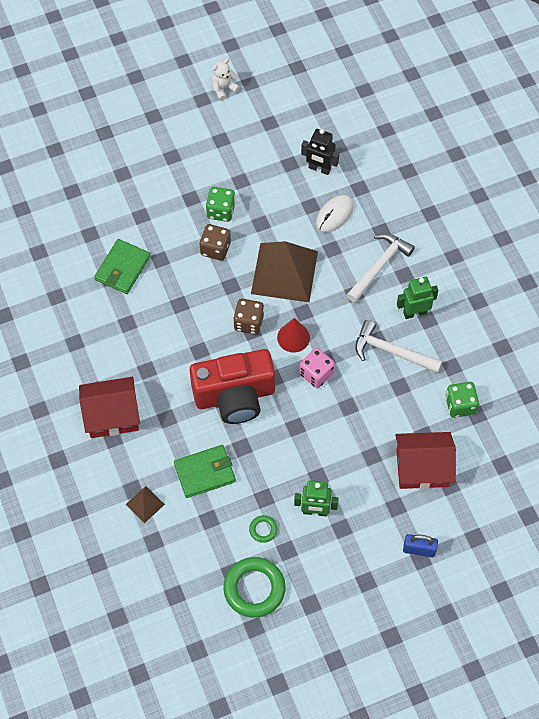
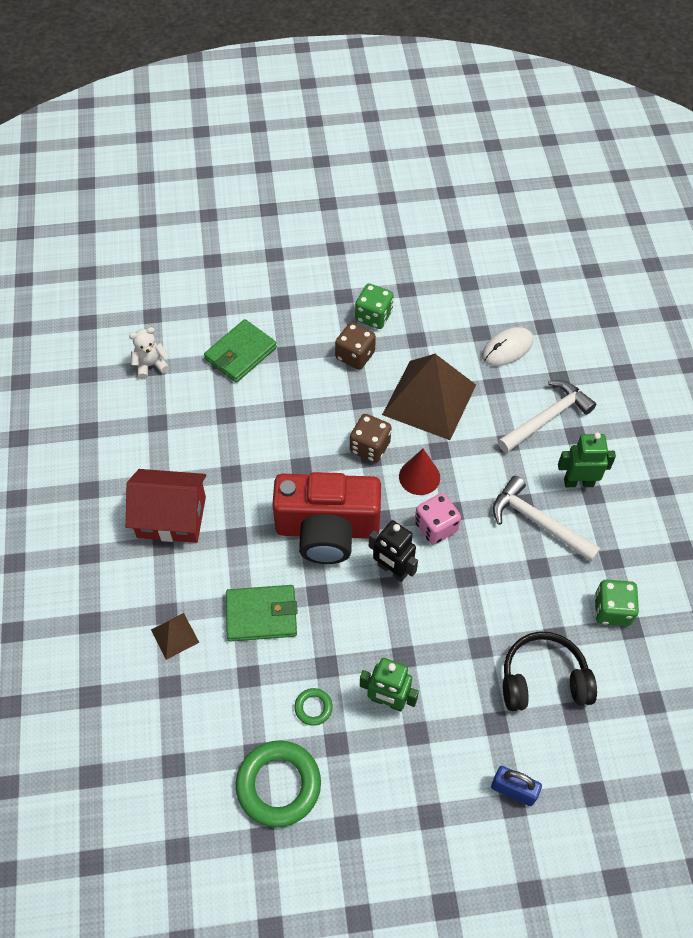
camera: 15 degrees right, 5 degrees down
(224, 89) = (415, 191): white teddy bear -> white teddy bear (151, 365)
(319, 169) = (502, 295): black robot -> black robot (392, 570)
(422, 468) = (543, 679): red house -> black headphones

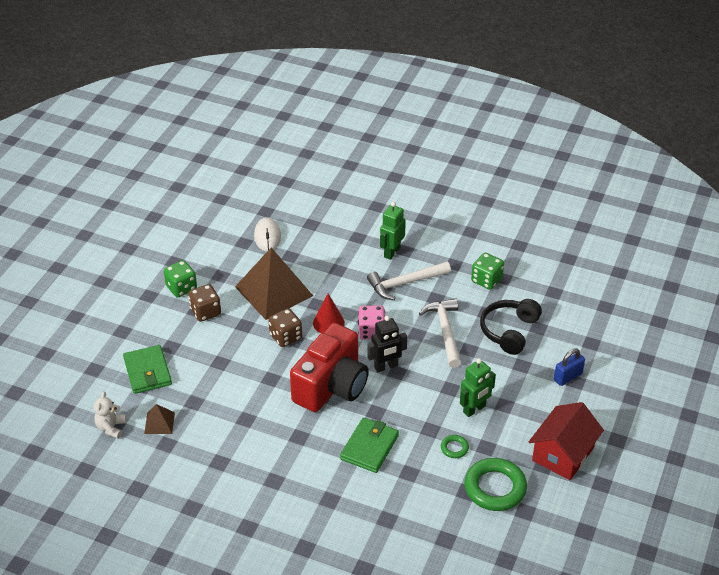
camera: 60 degrees left, 15 degrees down
(171, 517) = (255, 466): red house -> red house (563, 454)
(175, 636) = (351, 501): brown pyramid -> brown pyramid (159, 423)
(547, 418) = (335, 244): white hammer -> white hammer (445, 331)

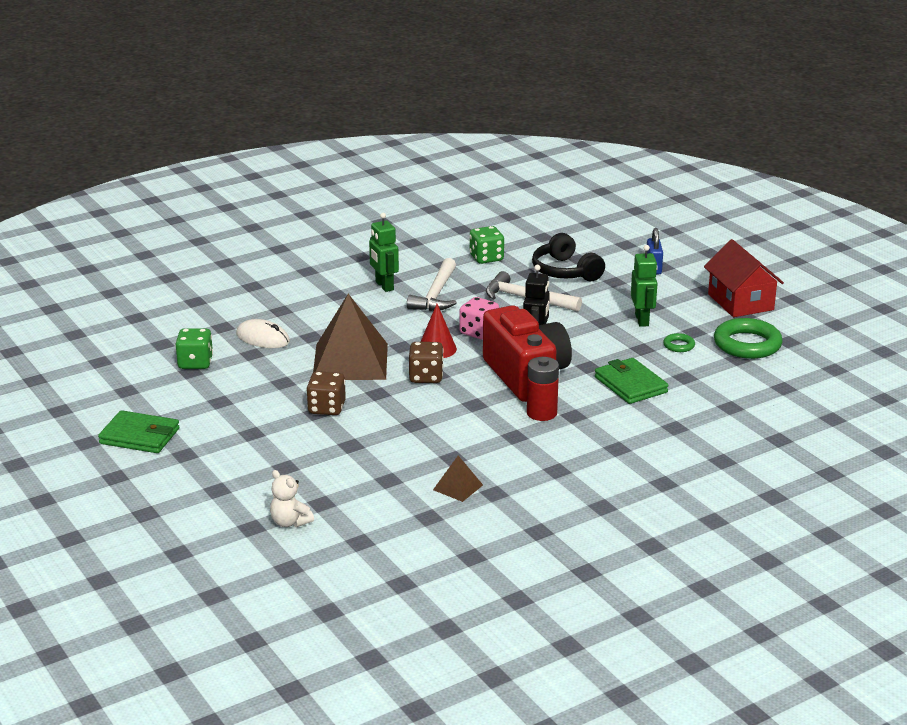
camera: 55 degrees left, 15 degrees down
(111, 428) = (428, 519): white teddy bear -> white teddy bear (290, 522)
(147, 372) = (371, 470): green wallet -> green wallet (139, 436)
(181, 288) = (269, 410): green dice -> green dice (195, 363)
(287, 418) = (541, 413): none -> red battery

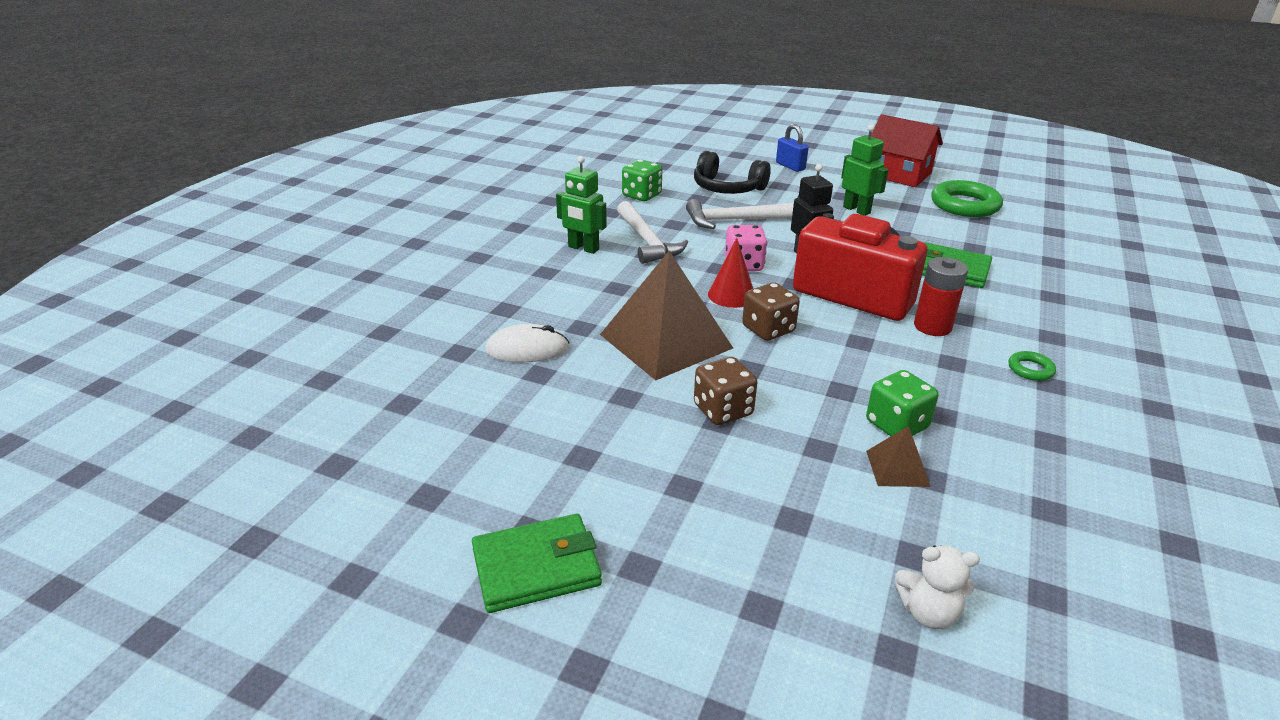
camera: 35 degrees left, 5 degrees up
(195, 363) = (481, 413): green dice -> green dice (896, 425)
(458, 487) = (1009, 451): brown pyramid -> brown pyramid (897, 468)
(679, 345) = (921, 222): green ring -> green ring (1030, 369)

